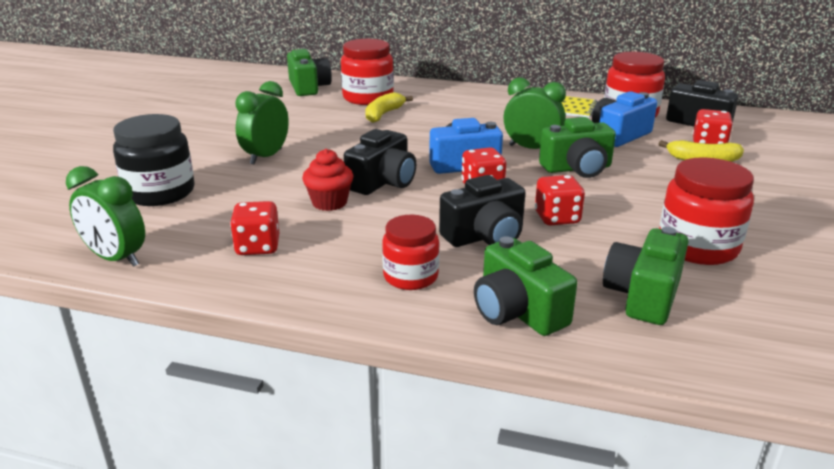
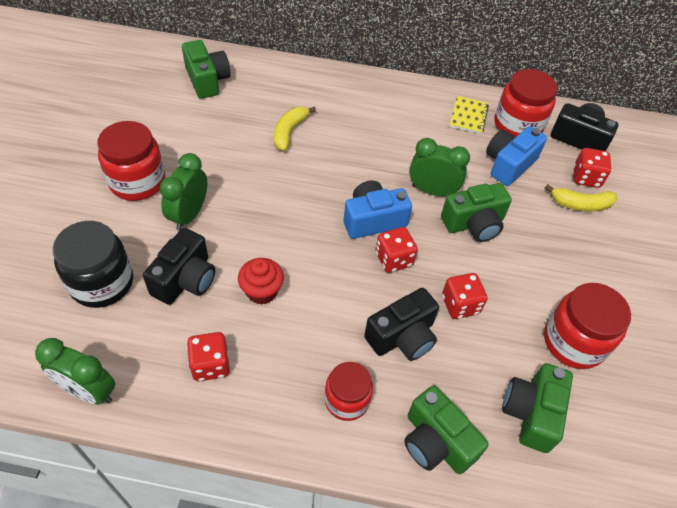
camera: 10 degrees left, 25 degrees up
(368, 98) = (270, 100): red jar -> red jar (137, 181)
(383, 182) = (304, 255): black camera -> black camera (185, 279)

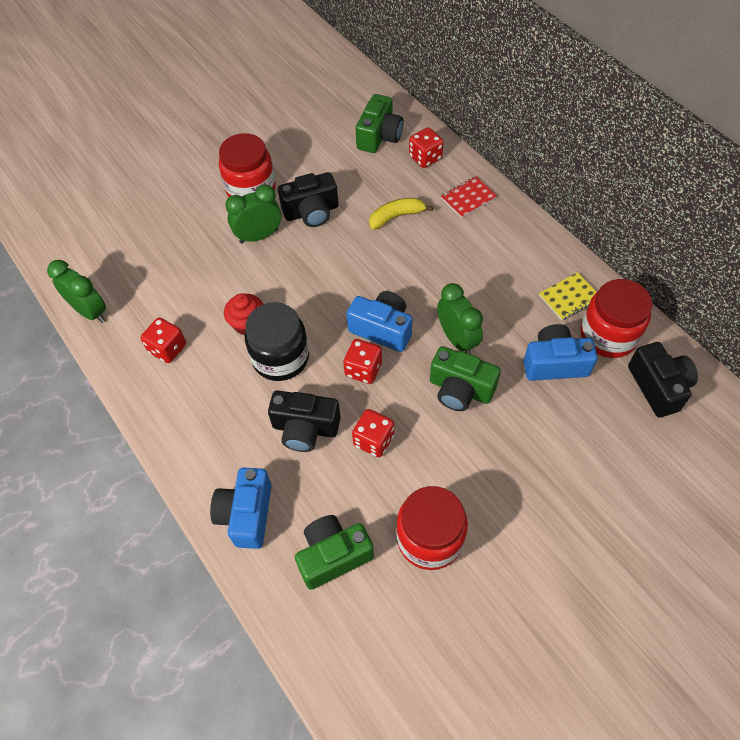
camera: 50 degrees right, 5 degrees up
(89, 391) = (90, 311): green clock -> green clock turned 150 degrees clockwise
(102, 282) = (161, 247): black jar -> black jar (280, 358)
(185, 279) = (210, 280): black camera -> black camera (311, 212)
(328, 89) = (468, 198): none -> red notebook
(347, 400) = (221, 439): red jar -> none
(436, 442) = (246, 514): green camera -> blue camera
(580, 204) = (580, 443): yellow banana -> none
(586, 178) = (617, 425): red dice -> red dice (425, 158)

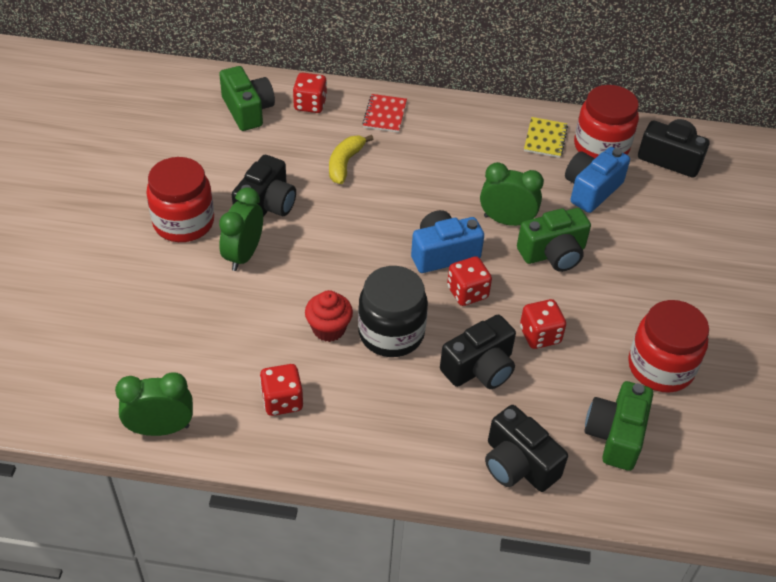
camera: 50 degrees left, 10 degrees down
(246, 514) = (518, 464): blue camera -> black camera

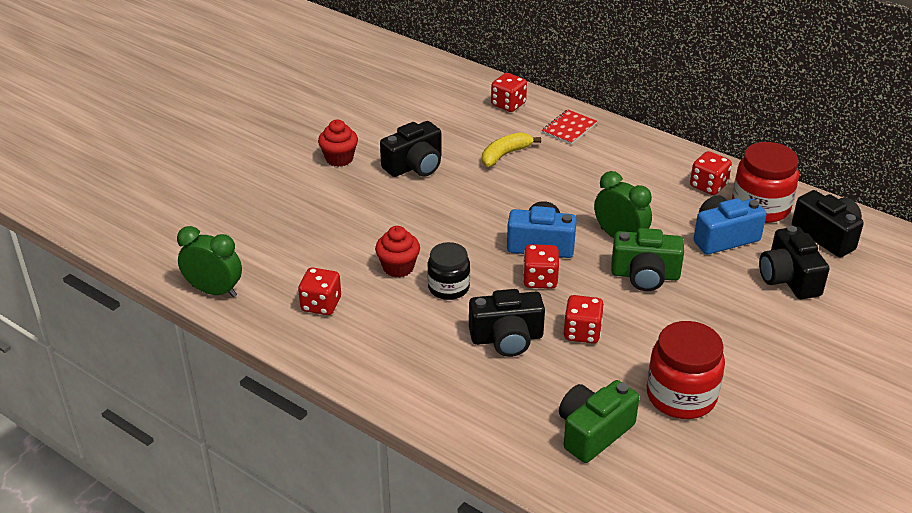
camera: 30 degrees right, 10 degrees down
(183, 222) = (339, 159): red jar -> red cupcake
(244, 255) = (369, 195): green clock -> none
(248, 110) = (452, 95): green camera -> none
(391, 333) = (448, 287): black jar -> black jar, size x0.66
(518, 464) = (484, 420): black camera -> black camera (788, 278)
(545, 139) = (708, 186): yellow notebook -> red dice

